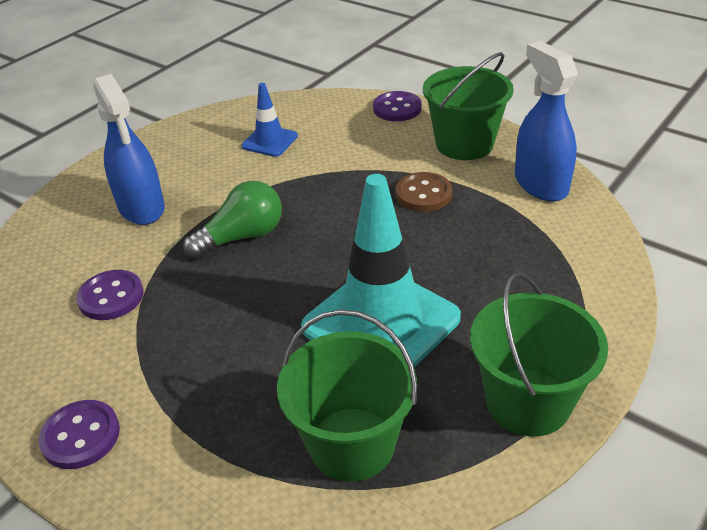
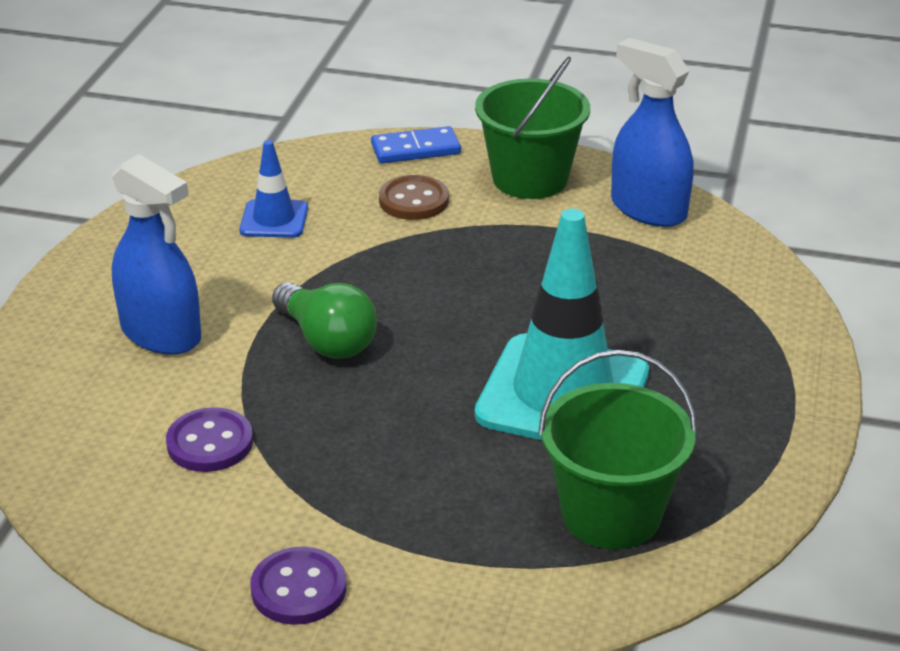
camera: 25 degrees left, 5 degrees down
(242, 237) = (326, 340): green light bulb -> green light bulb turned 105 degrees clockwise
(397, 108) = (415, 149): purple button -> blue domino
(423, 194) = (518, 246): brown button -> brown button (413, 201)
(528, 402) = (764, 430): green bucket -> none

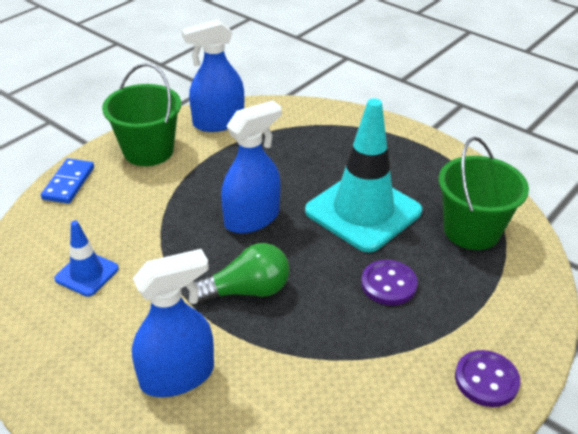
camera: 65 degrees left, 5 degrees up
(210, 443) = (321, 383): purple button -> purple button (388, 284)
(413, 201) = (126, 203): brown button -> none
(465, 302) = (252, 218): none -> blue spray bottle

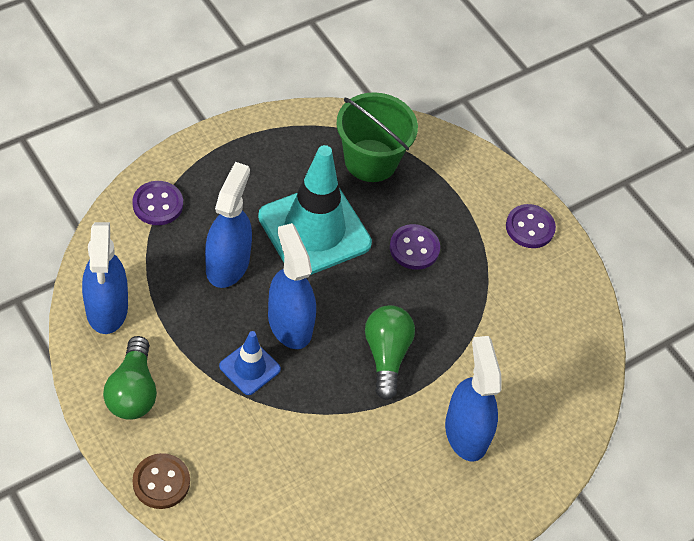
camera: 80 degrees left, 15 degrees up
(68, 183) = (161, 482): blue domino -> brown button
(87, 273) = (318, 484): blue traffic cone -> blue traffic cone (250, 368)
(148, 151) = (133, 391): green bucket -> green light bulb
(294, 170) = (227, 264): none -> blue spray bottle
(329, 123) = (158, 204): none -> purple button

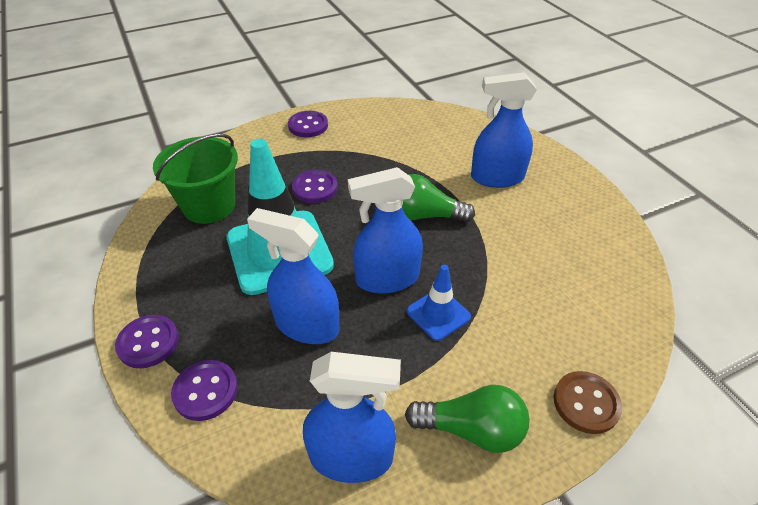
camera: 75 degrees left, 10 degrees down
(200, 156) = (148, 342): none -> purple button

